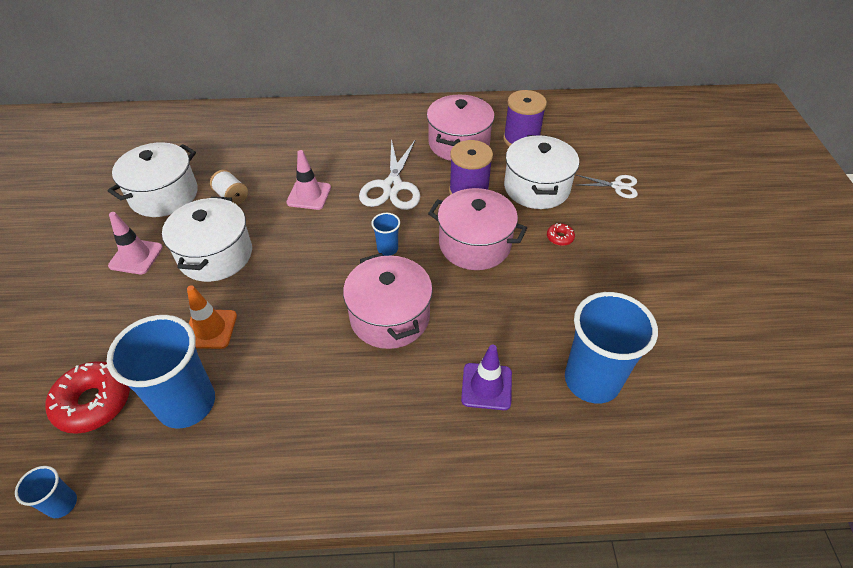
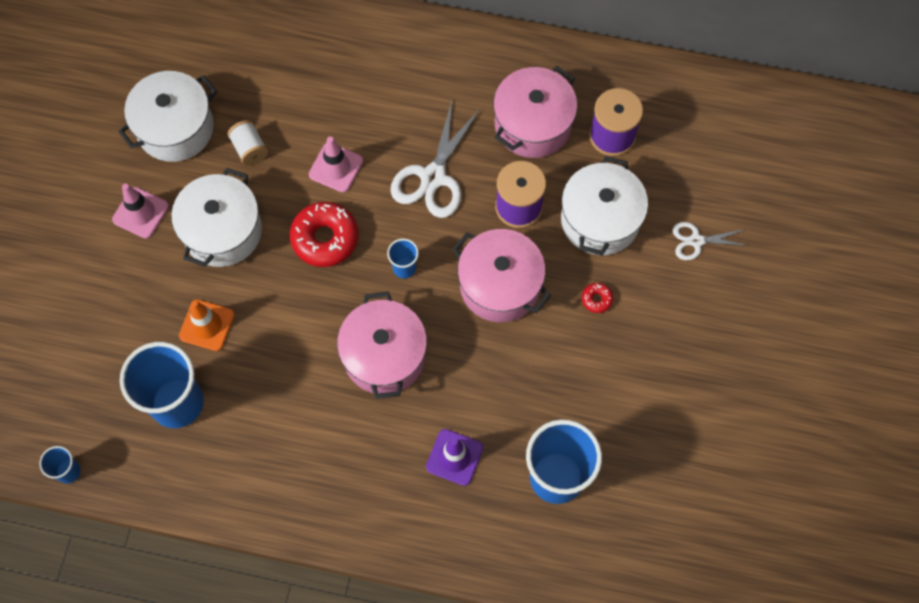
camera: 15 degrees right, 20 degrees up
(94, 402) = (95, 380): red donut -> red donut (325, 238)
(617, 186) = (696, 241): white scissors -> white scissors turned 150 degrees clockwise

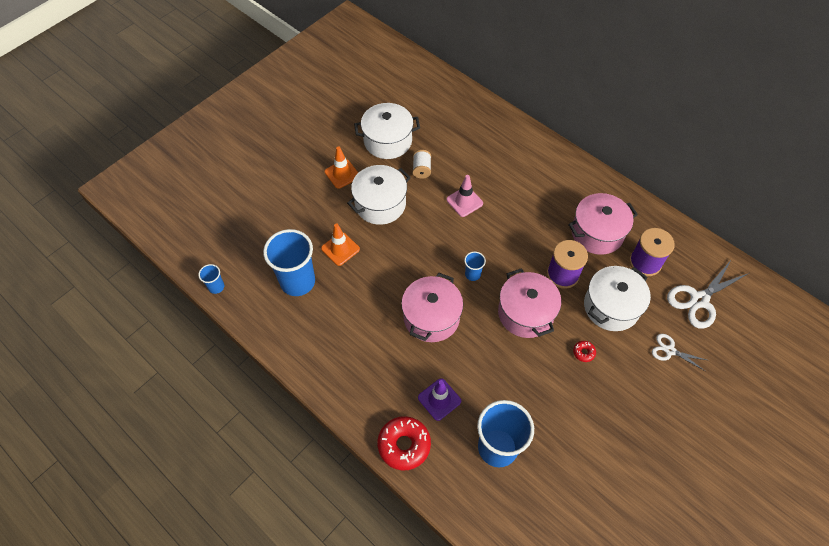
camera: 30 degrees right, 10 degrees down
(140, 213) = (342, 174): pink traffic cone -> orange traffic cone
(325, 238) = (435, 236): red donut -> red donut (404, 445)
(433, 177) = (519, 233): white scissors -> white scissors (699, 300)

